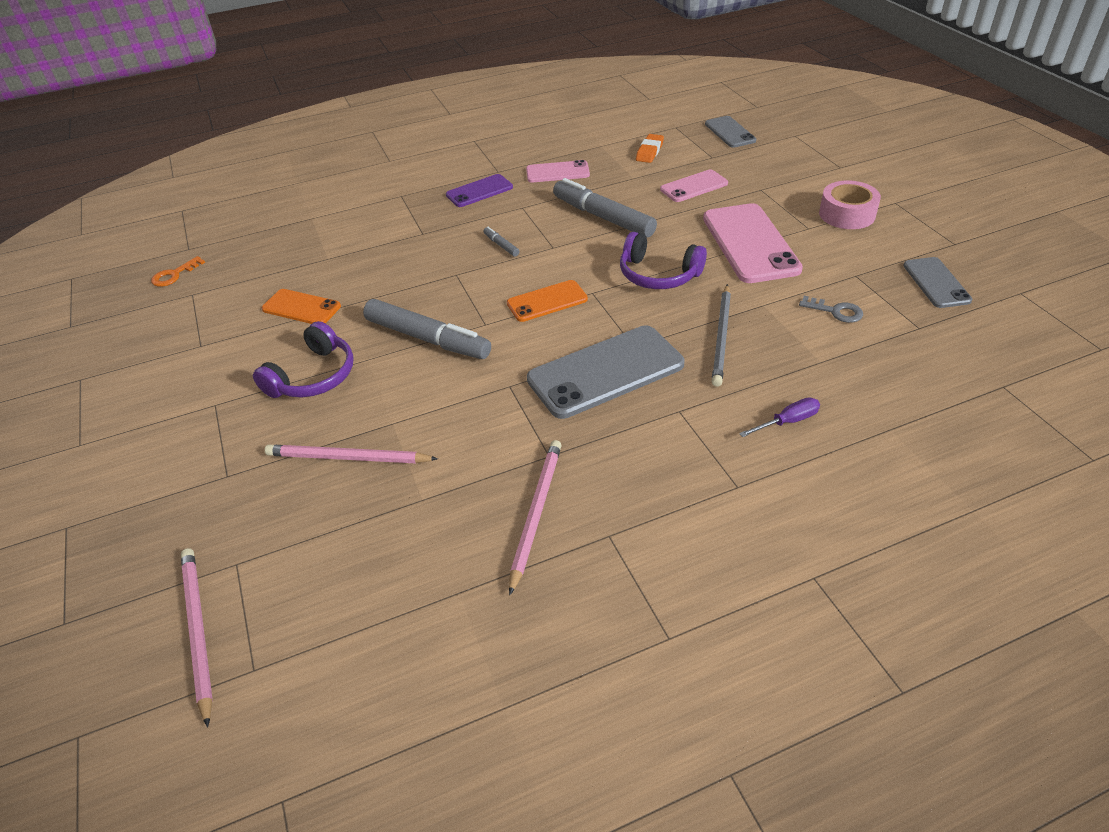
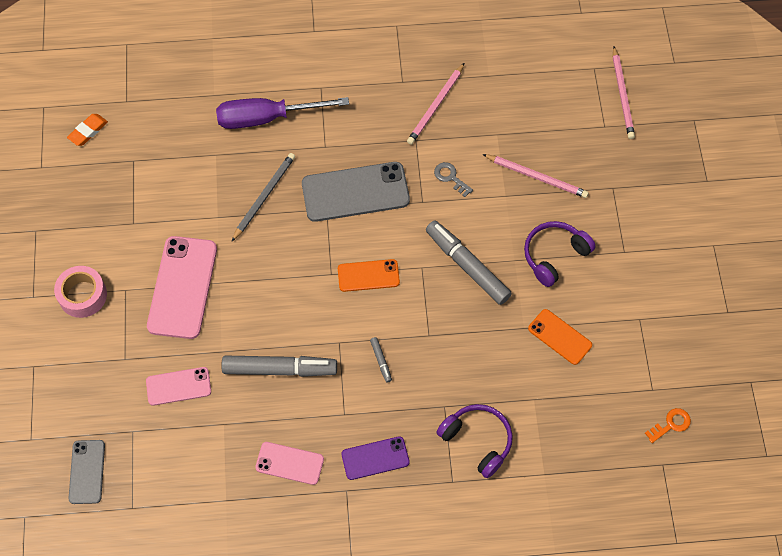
camera: 165 degrees left, 20 degrees up
(603, 217) = (280, 369): grey marker -> grey marker turned 60 degrees counterclockwise
(649, 152) = (185, 466): orange eraser -> orange eraser (88, 131)
(658, 274) = (272, 276): purple headphones -> purple headphones (477, 441)
(787, 421) = (267, 118): purple screwdriver -> purple screwdriver, size x2.30
(835, 311) = (174, 193): grey key -> grey key (450, 177)
(936, 283) = (86, 195): grey phone -> none

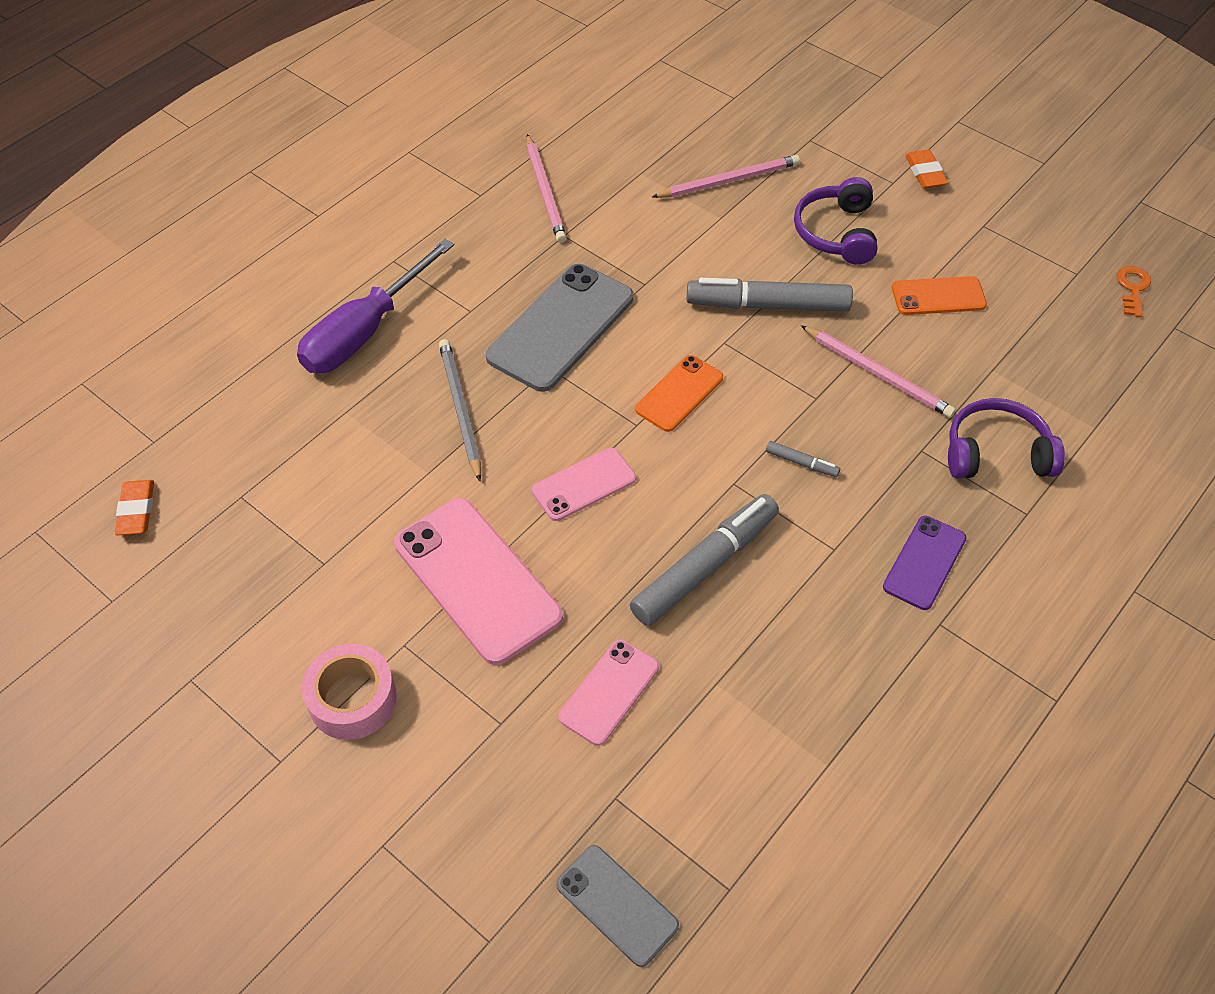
camera: 45 degrees left, 10 degrees down
(289, 463) = (844, 654): pink phone -> pink phone (584, 484)
(450, 177) = (645, 241): grey key -> none
(622, 95) = (715, 62): pink pencil -> pink pencil (878, 374)
(649, 261) = (925, 173): none -> orange eraser

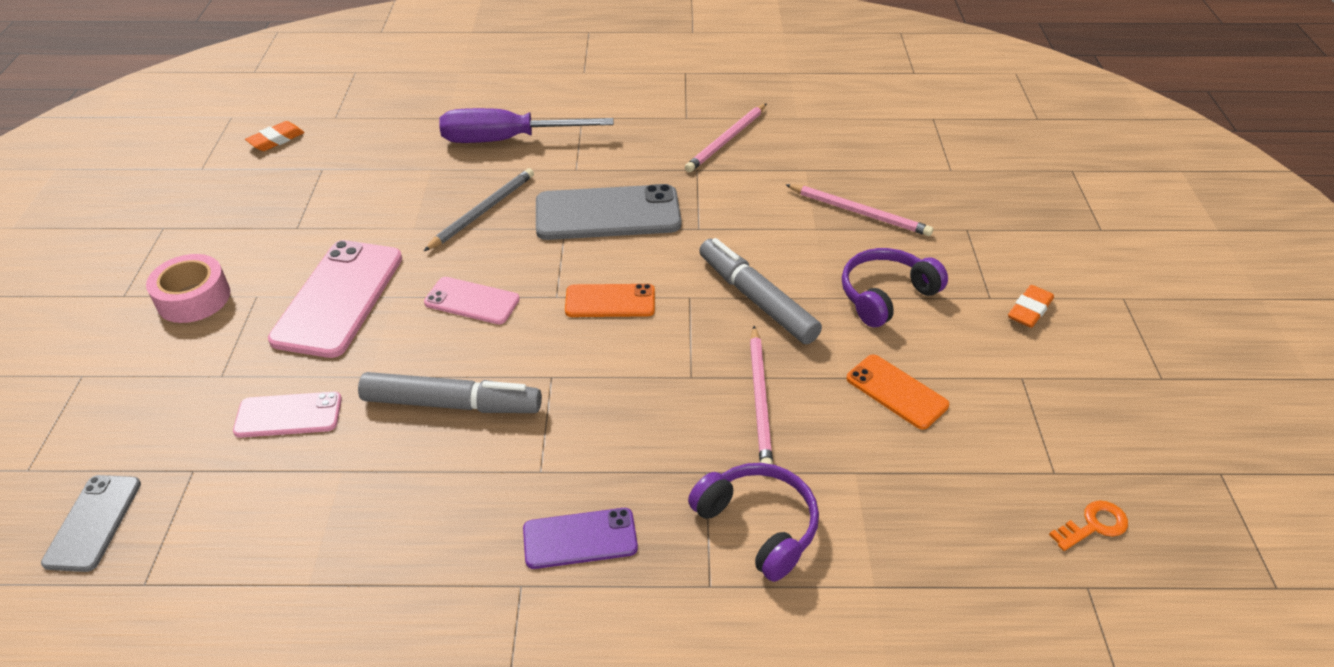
camera: 50 degrees right, 10 degrees down
(801, 463) = (612, 404): grey marker -> none

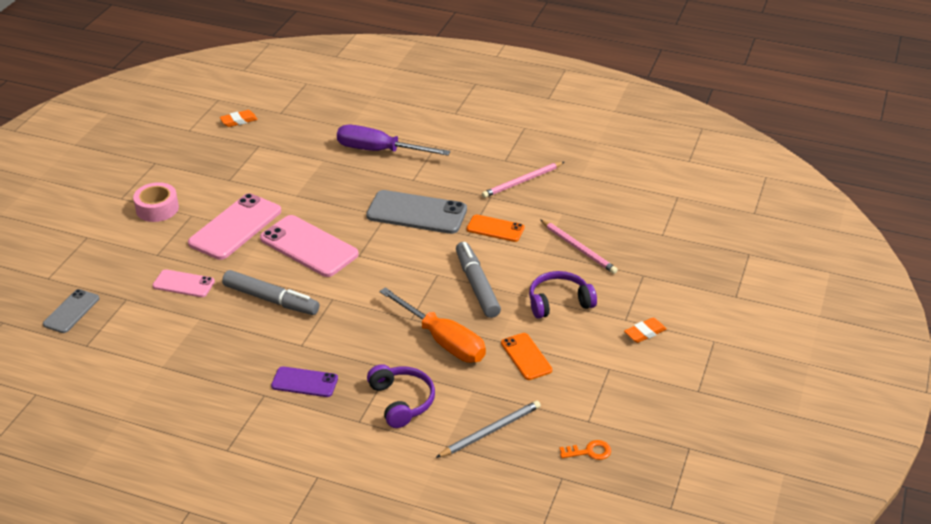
camera: 20 degrees right, 5 degrees down
(472, 301) = (309, 246): pink phone -> pink phone, size x1.77
(483, 211) = (341, 194): grey pencil -> grey pencil (491, 431)
(610, 301) = (388, 266): orange phone -> orange phone (495, 229)
(760, 400) = (443, 340): pink pencil -> orange screwdriver

